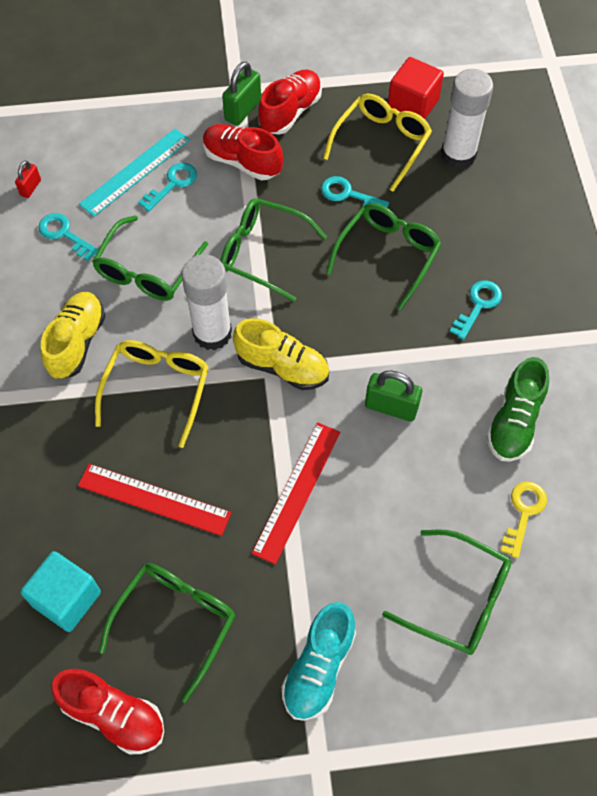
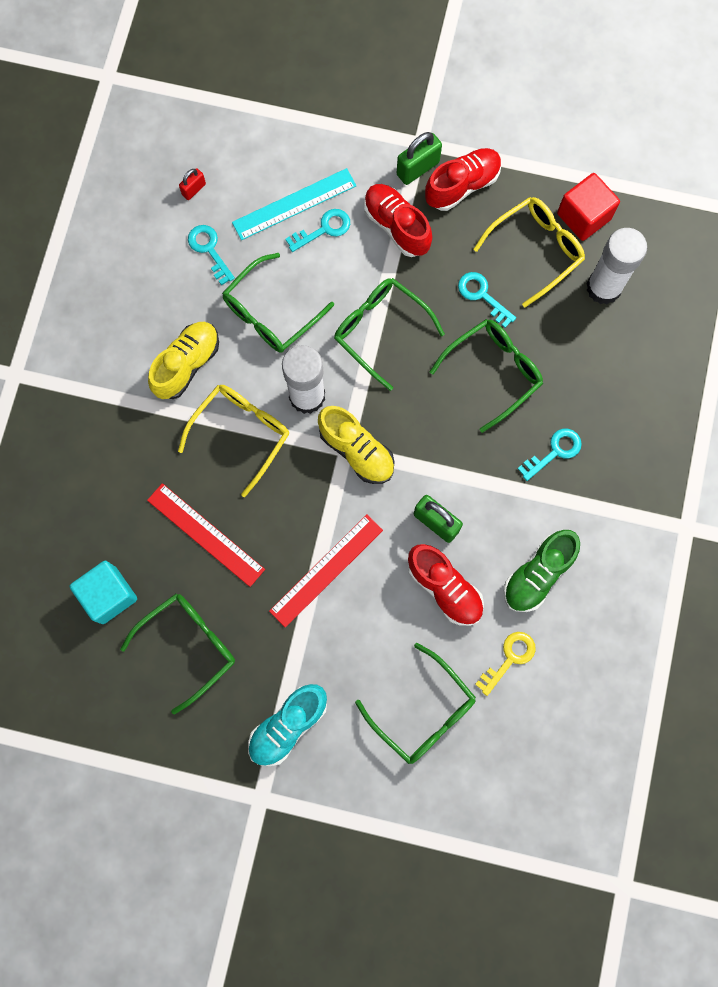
camera: 20 degrees right, 15 degrees up
(113, 715) = (116, 703): red shoe -> red shoe (444, 588)

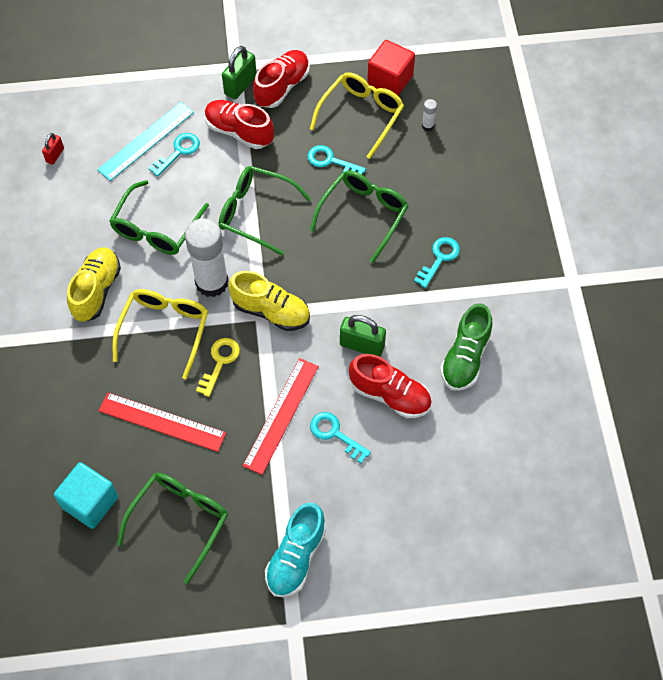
camera: 20 degrees left, 15 degrees down
(209, 250) = (85, 196): turquoise key -> turquoise key (335, 434)
(423, 712) = (412, 503): green glasses -> none
(509, 658) = (469, 433): yellow key -> yellow key (220, 362)
(603, 288) = (427, 126): white glue stick -> white glue stick, size x0.40

